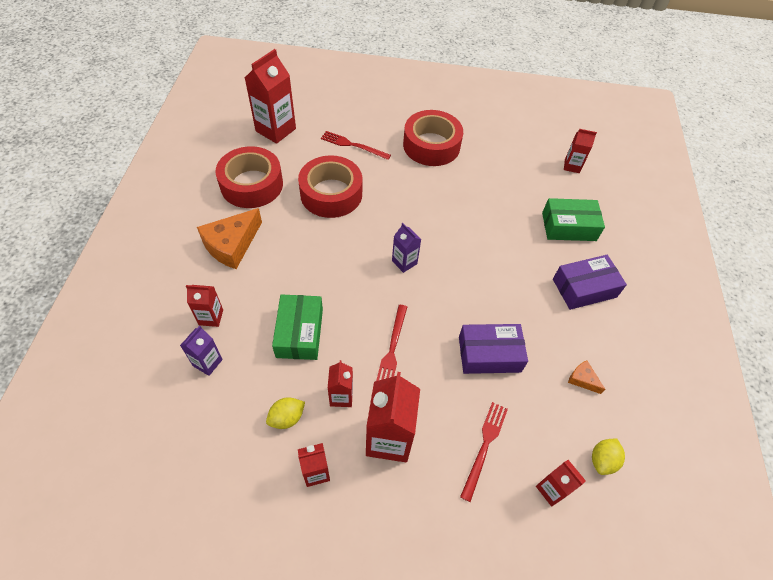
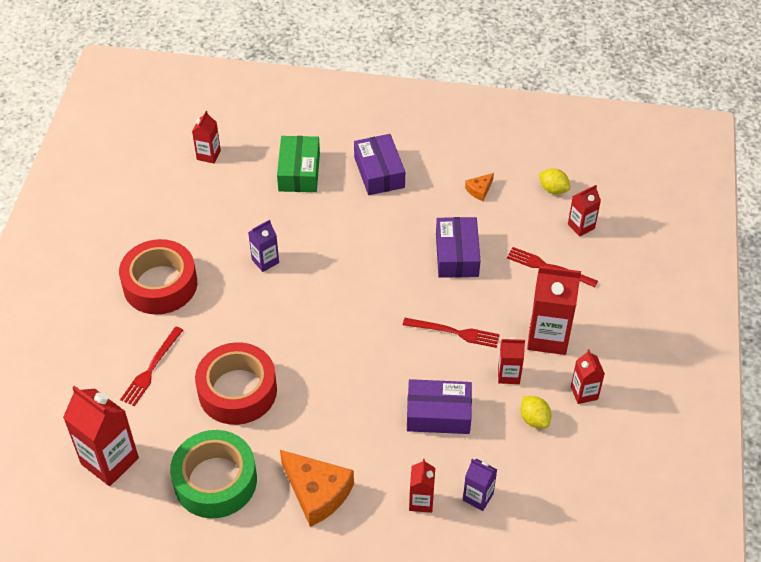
camera: 85 degrees left, 5 degrees down
(251, 184) = (215, 481): red tape -> green tape
(299, 333) = (438, 414): green box -> purple box
(404, 262) = (345, 319): purple carton -> purple carton (265, 261)

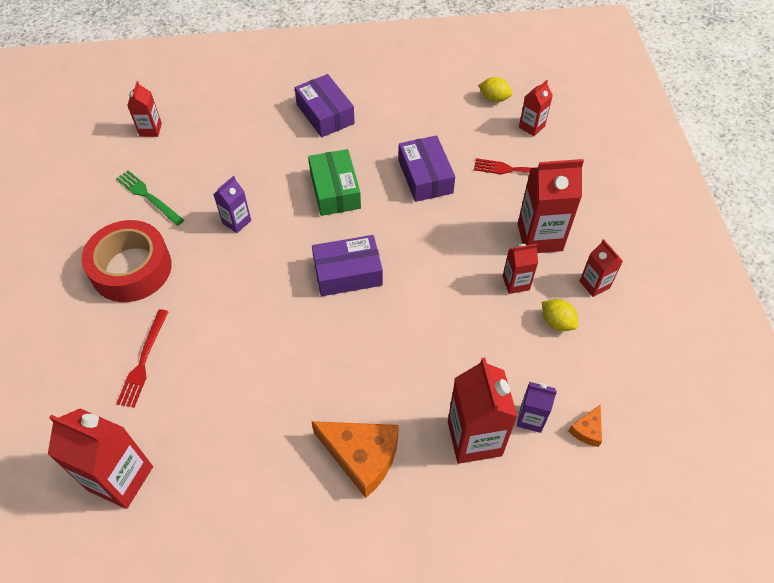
camera: 15 degrees left, 5 degrees up
(191, 220) = (148, 196): none -> green fork
(215, 481) = (246, 471): green tape -> none
(237, 391) = (244, 363): red tape -> none
(299, 172) = (246, 128): green box -> green box (335, 190)
(421, 501) = (474, 438): red carton -> red carton, size x1.83
(438, 414) = (460, 339): purple box -> purple box (348, 273)
(454, 332) = (448, 252): red fork -> none
(479, 190) = (426, 112): orange cheese -> orange cheese (587, 430)

